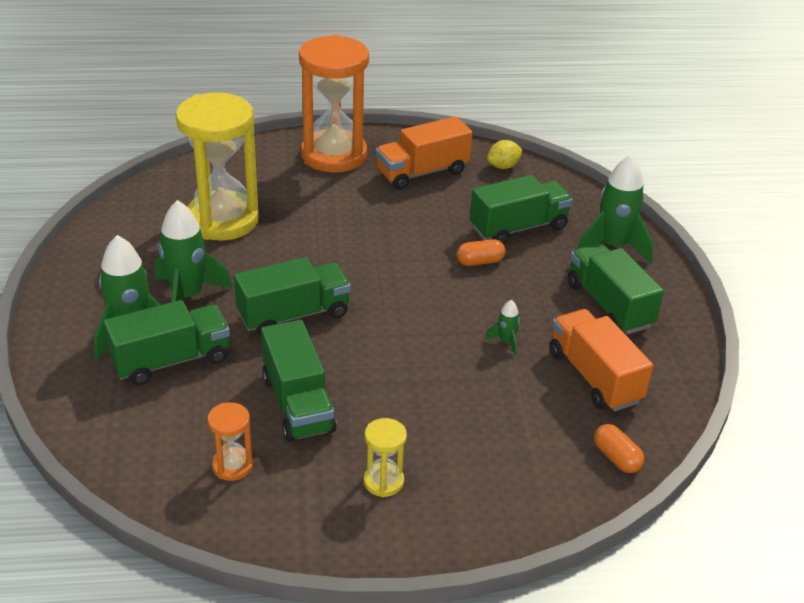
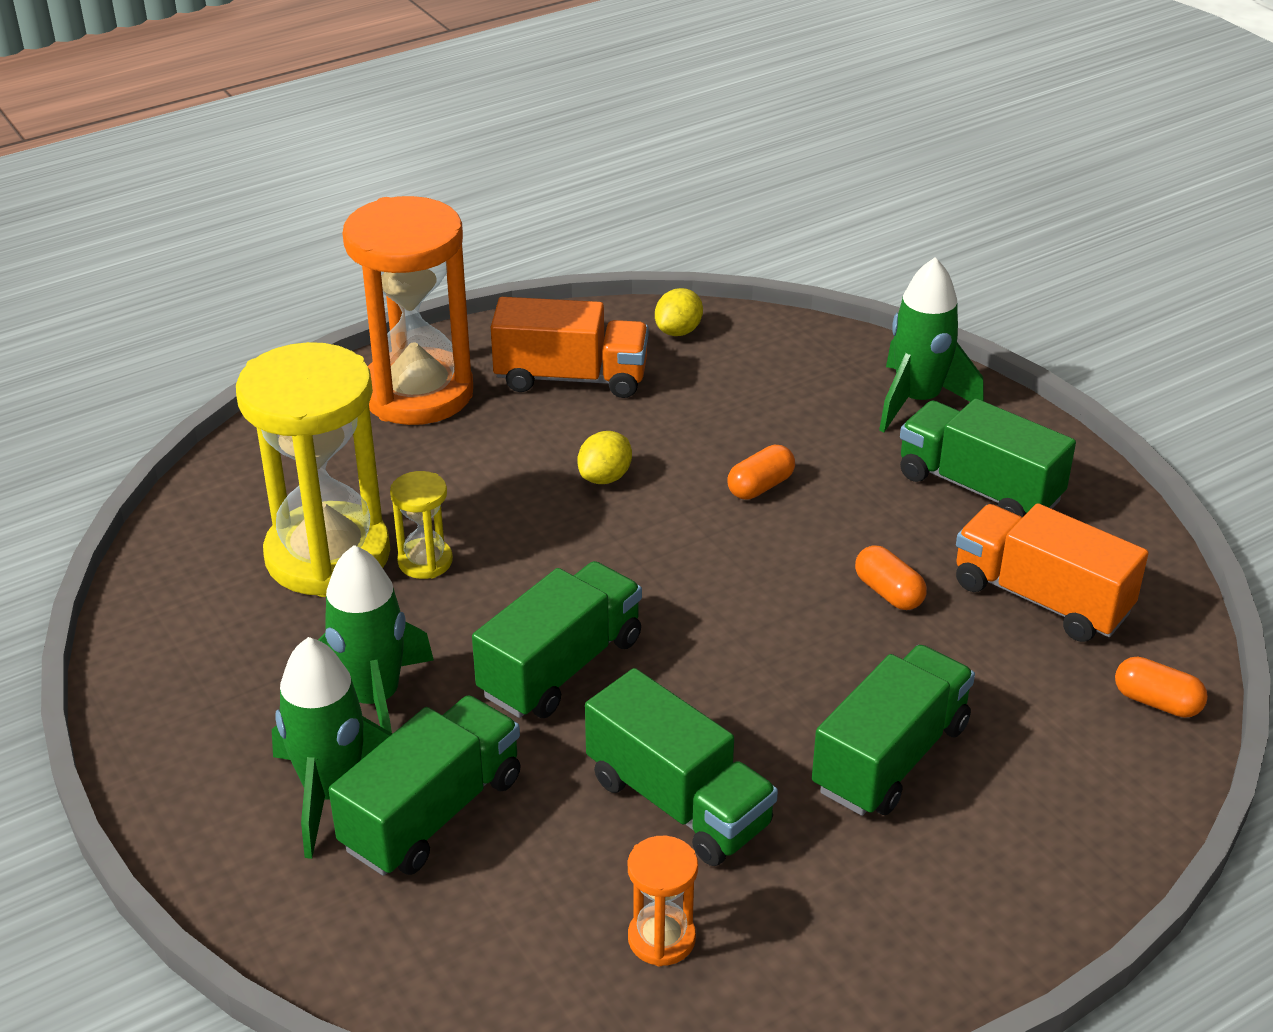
camera: 25 degrees left, 0 degrees up
(383, 481) = (891, 867): yellow hourglass -> yellow hourglass (425, 561)
(397, 229) = (605, 477): none -> yellow lemon
(422, 172) = (571, 378): orange truck -> orange truck turned 120 degrees counterclockwise
(505, 341) = (888, 592): green rocket -> orange capsule
(518, 228) = (772, 417): green truck -> green truck (890, 757)

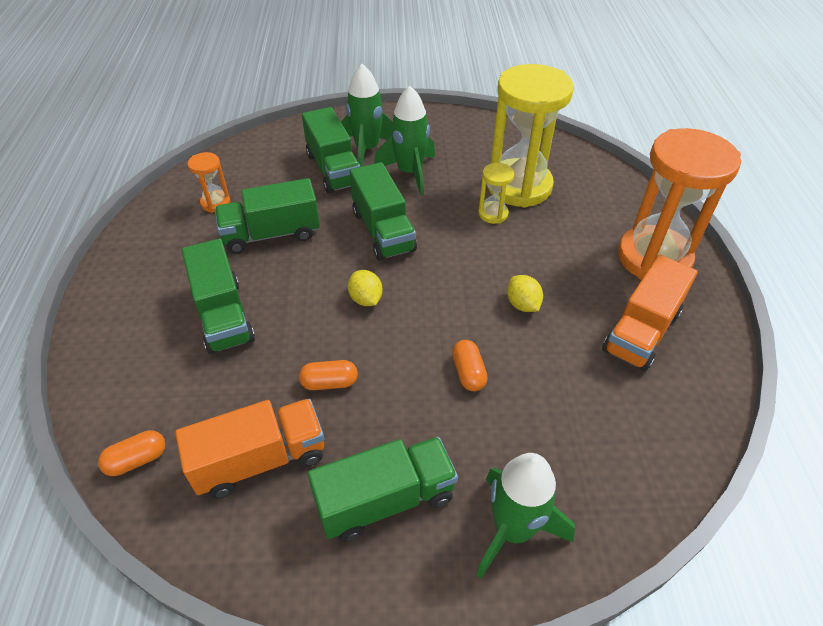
camera: 120 degrees right, 10 degrees up
(678, 331) = (682, 418): yellow lemon -> yellow lemon (366, 299)

